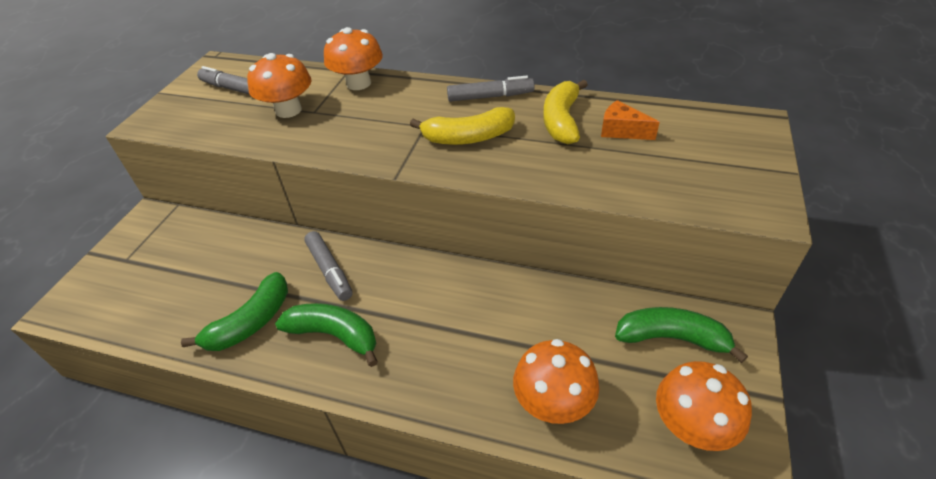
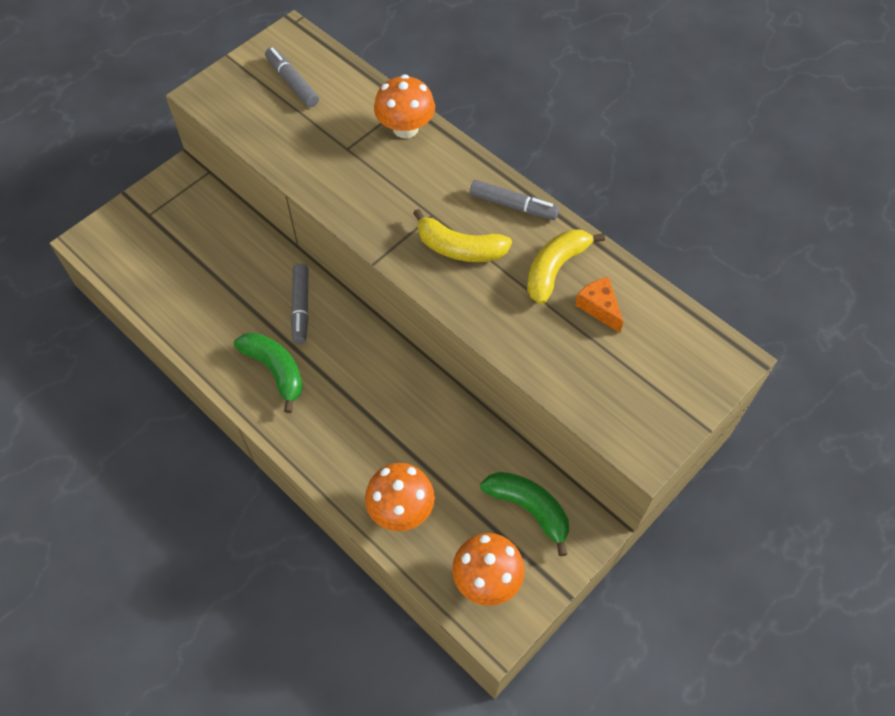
camera: 25 degrees right, 15 degrees up
(251, 322) = (220, 326): green banana -> none
(288, 110) = (326, 136): orange mushroom -> none

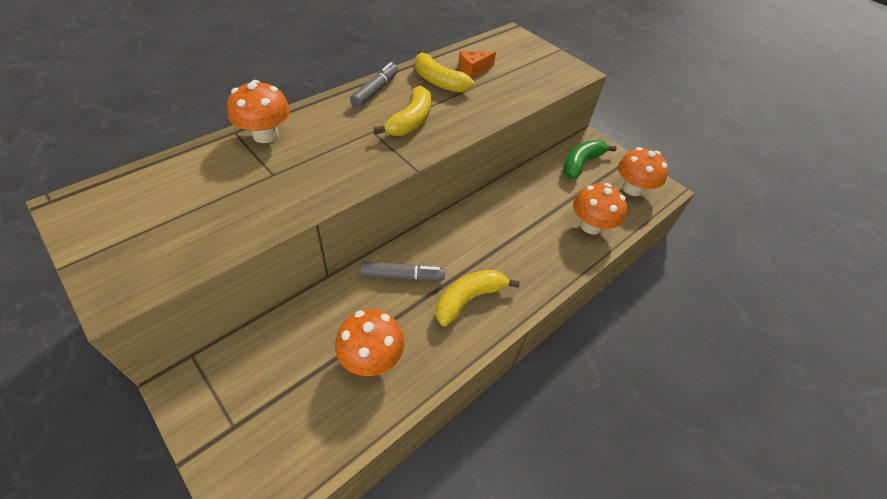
camera: 90 degrees left, 10 degrees down
(206, 295) = (371, 358): none -> orange mushroom
(275, 370) = (469, 299): green banana -> yellow banana
(292, 82) = (152, 208): grey marker -> none

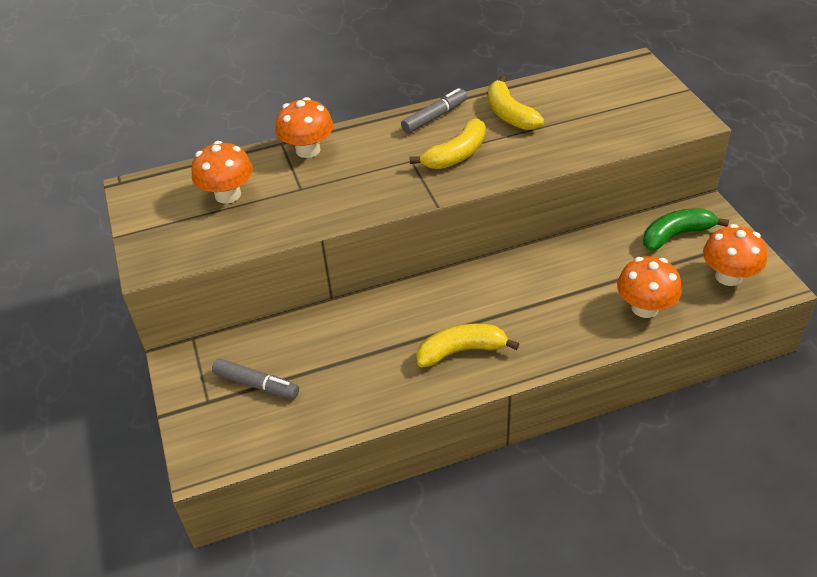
camera: 30 degrees right, 5 degrees down
(371, 358) = (342, 379): orange mushroom -> orange mushroom (228, 195)
(403, 276) = (403, 314): grey marker -> grey marker (256, 384)
(473, 70) = (558, 104): orange cheese -> none

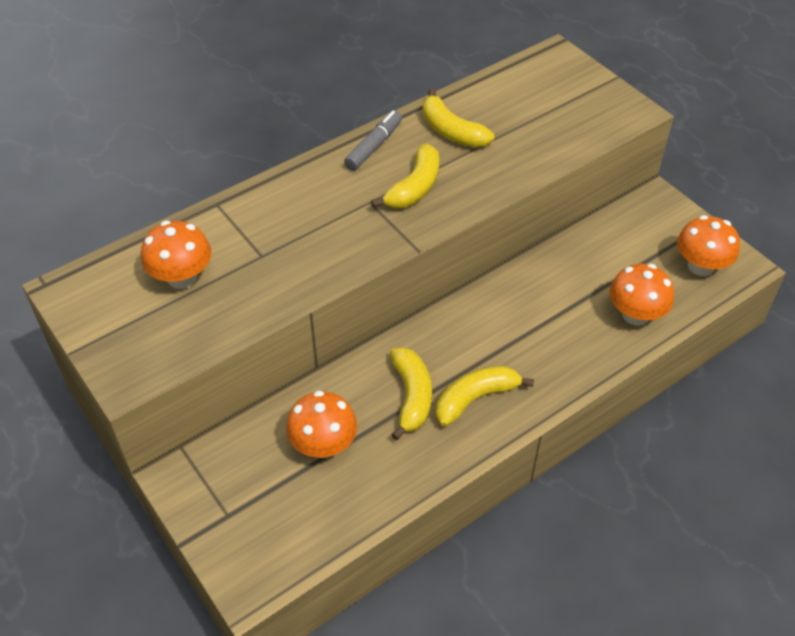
camera: 20 degrees left, 5 degrees up
(256, 384) = (274, 483): grey marker -> none
(308, 150) = (250, 207): orange mushroom -> orange mushroom (323, 445)
(404, 338) = (411, 396): none -> yellow banana
(676, 235) = (638, 231): green banana -> none

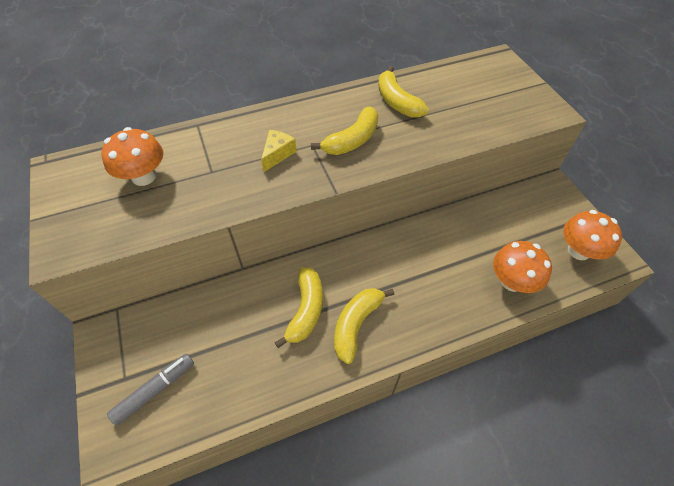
camera: 15 degrees right, 5 degrees up
(323, 445) = (222, 335): orange mushroom -> none
(332, 220) = (277, 154): none -> yellow cheese
(374, 146) = (333, 103): grey marker -> grey marker (155, 390)
(475, 399) = (356, 324): yellow banana -> yellow banana turned 45 degrees counterclockwise

